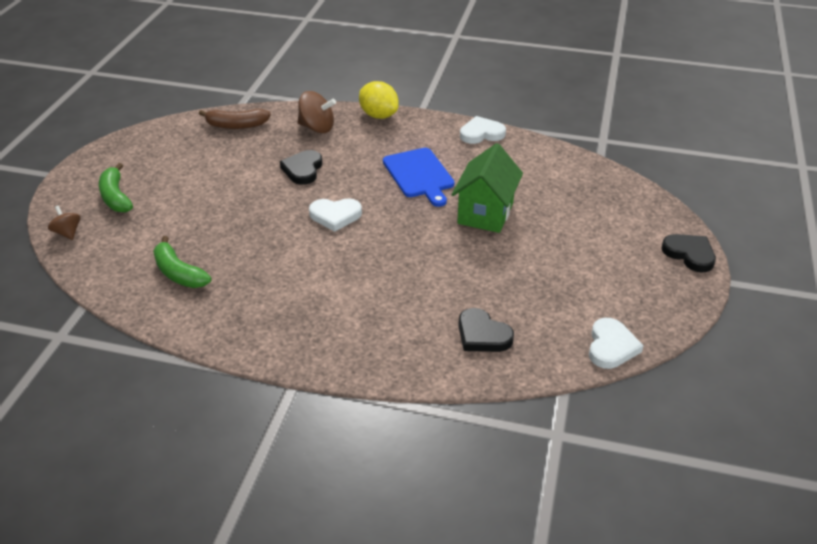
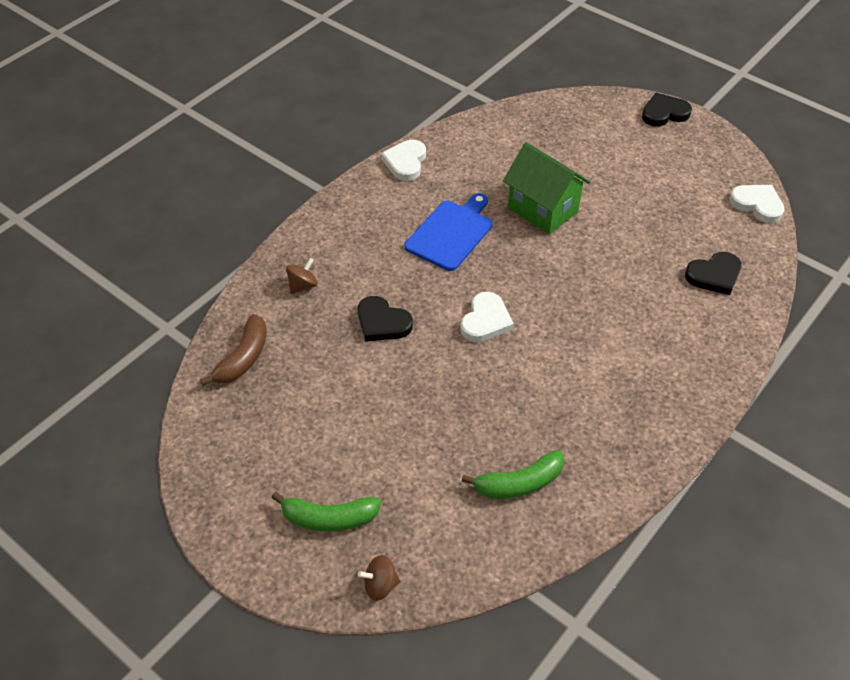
camera: 65 degrees left, 10 degrees up
(317, 128) = (303, 285): brown spinning top -> brown spinning top, size x0.62
(379, 115) = (314, 226): yellow lemon -> none
(419, 175) = (451, 233): blue cutting board -> blue cutting board turned 60 degrees counterclockwise

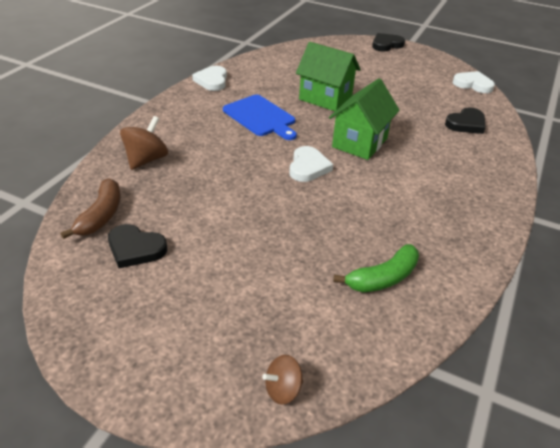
camera: 15 degrees left, 10 degrees down
(303, 285) = (146, 160): brown spinning top -> brown spinning top, size x1.63
(328, 518) = (213, 335): green banana -> none
(382, 322) = (222, 177): black heart -> black heart (135, 248)
(451, 233) = (260, 117): blue cutting board -> blue cutting board turned 120 degrees clockwise
(561, 290) = (359, 143): none -> green house

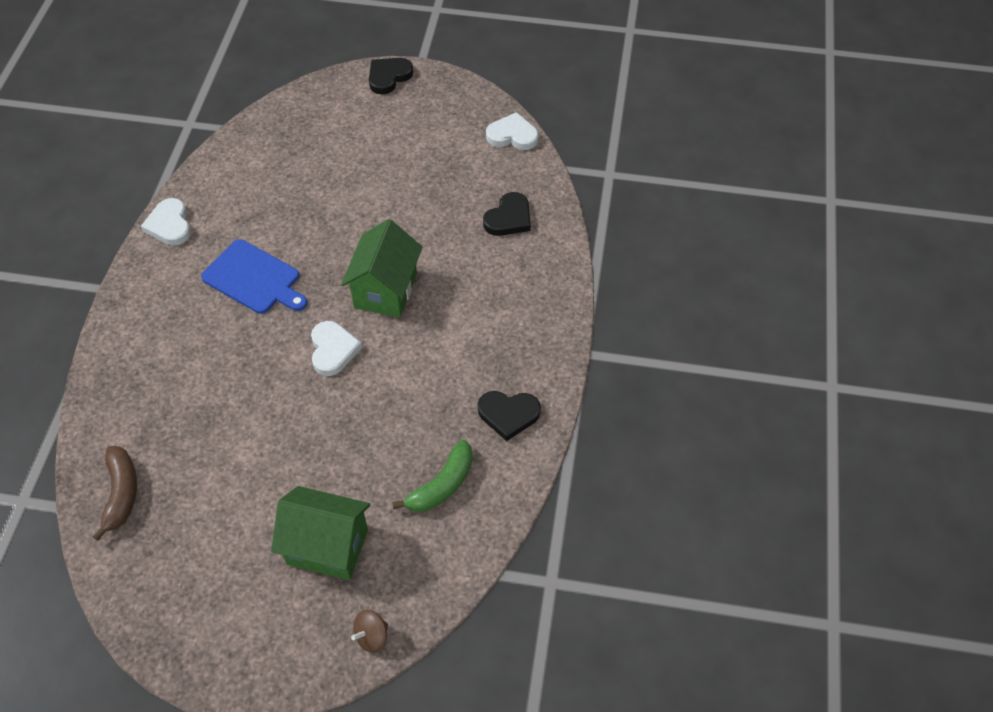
camera: 15 degrees left, 15 degrees up
(135, 248) = (178, 526): black heart -> black heart (508, 415)
(146, 160) = (138, 395): brown spinning top -> none
(325, 98) = (327, 219): green house -> green house (327, 547)

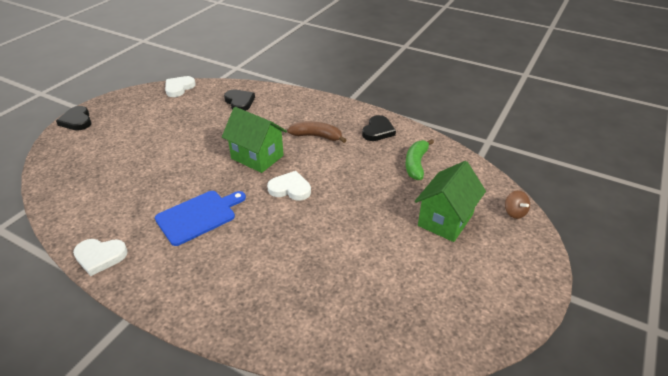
camera: 70 degrees left, 15 degrees down
(121, 494) = (360, 332): brown banana -> brown banana (317, 136)
(442, 485) = (416, 164): green banana -> green banana turned 135 degrees counterclockwise

